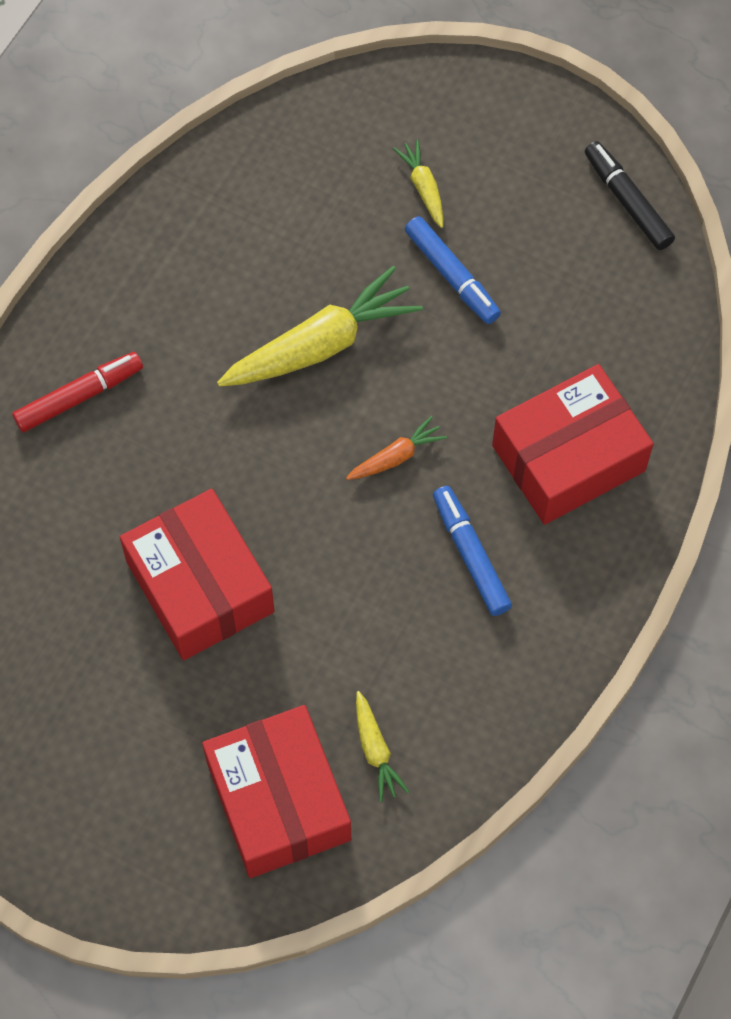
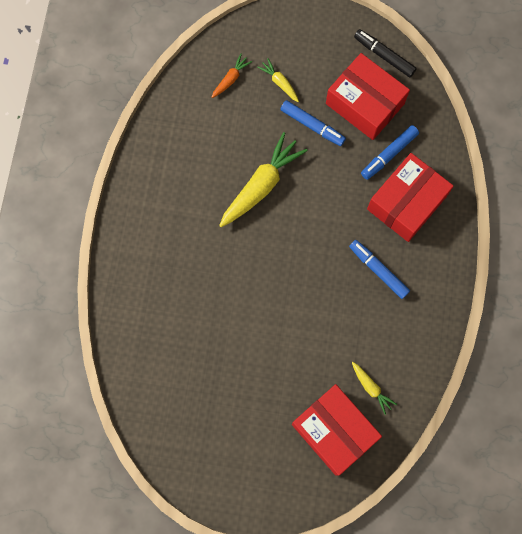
camera: 20 degrees left, 10 degrees up
(79, 396) = (150, 255): red marker -> none
(200, 586) = (251, 334): red box -> red box (365, 103)
(396, 457) = (322, 232): orange carrot -> orange carrot (231, 79)
(569, 367) = (389, 155): none -> blue marker

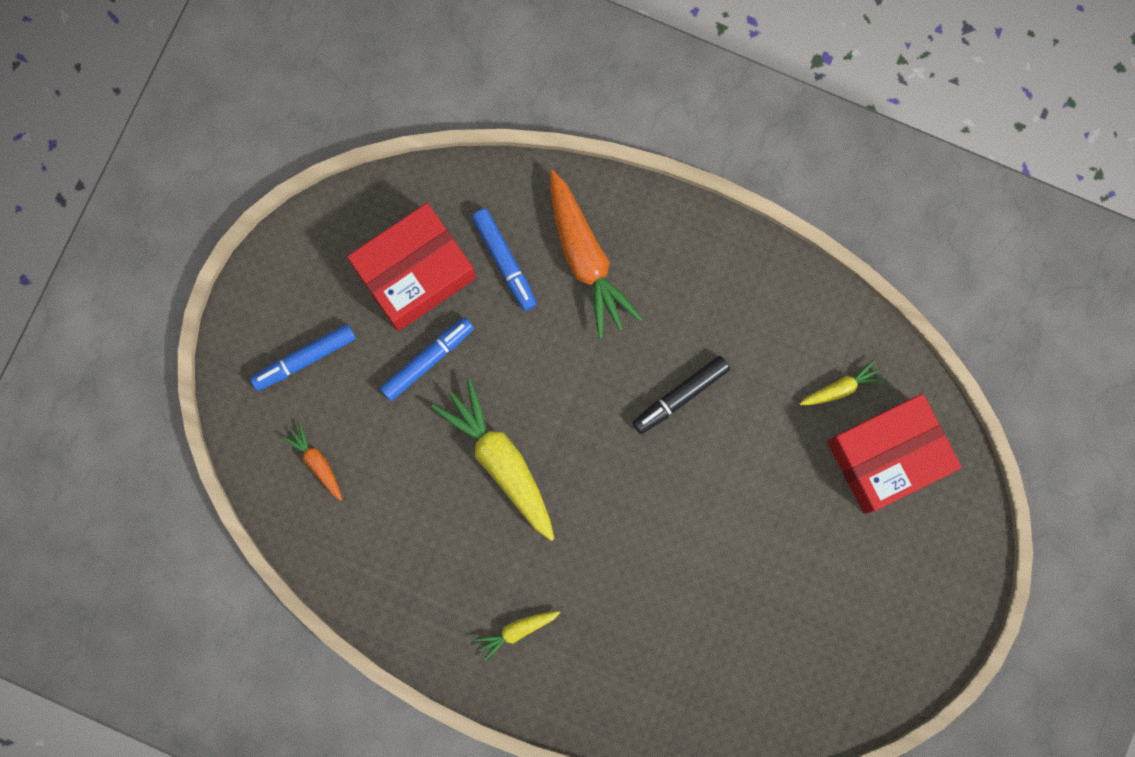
camera: 75 degrees left, 5 degrees up
(279, 83) = (344, 390): yellow carrot -> yellow carrot (517, 631)
(378, 270) = (675, 329): blue marker -> blue marker (305, 359)
(384, 56) = (346, 222): black marker -> black marker (680, 396)
(406, 203) = (585, 258): red box -> orange carrot

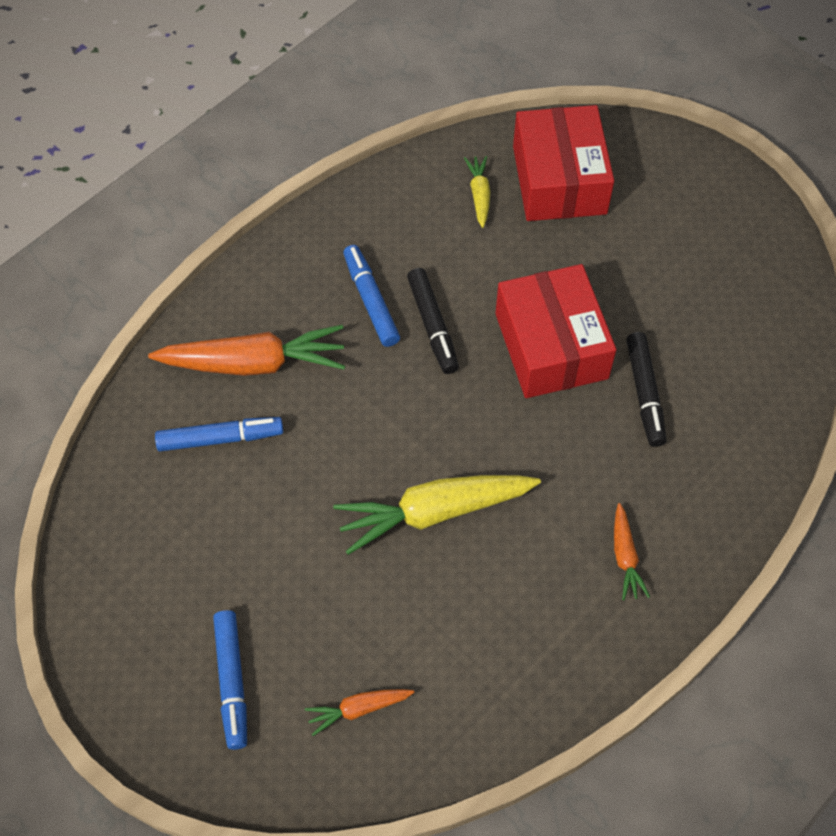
camera: 70 degrees left, 20 degrees down
(414, 273) = (189, 531): red box -> red box (551, 346)
(427, 360) = (292, 549): blue marker -> blue marker (370, 301)
(517, 631) = (625, 556): yellow carrot -> orange carrot
(680, 604) = (645, 394): none -> black marker

